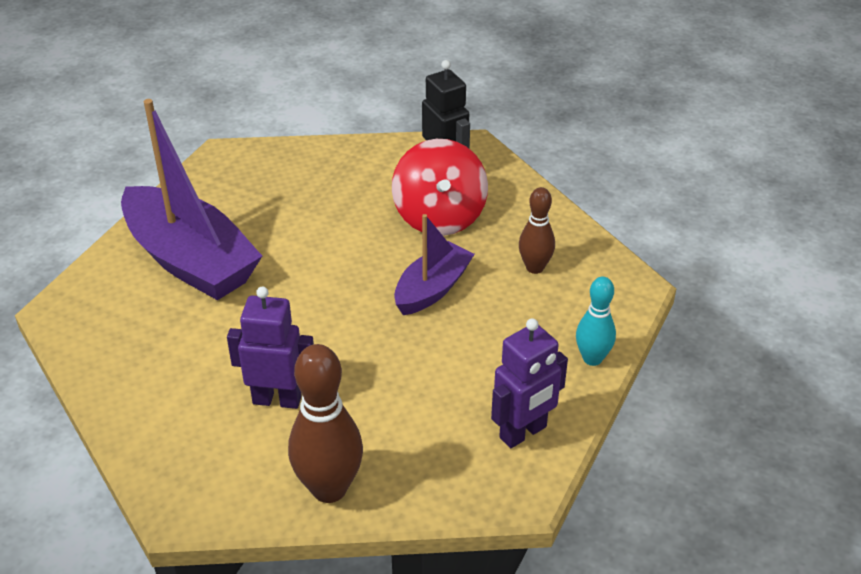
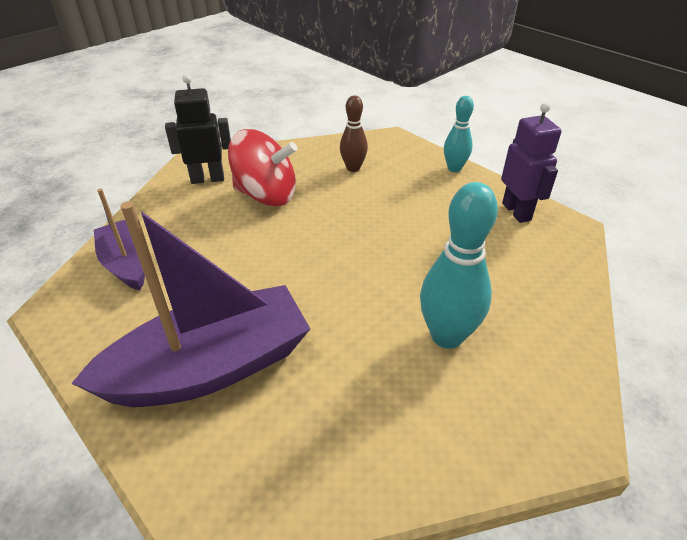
camera: 70 degrees left, 0 degrees up
(277, 399) = (447, 336): purple robot -> turquoise bowling pin
(329, 488) = (561, 323): brown bowling pin -> none
(432, 289) = (349, 217): purple boat -> purple boat (127, 264)

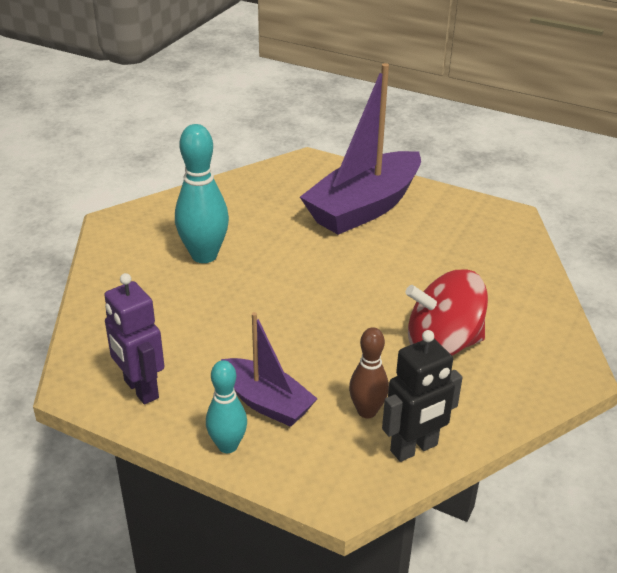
camera: 160 degrees right, 5 degrees down
(127, 264) = (498, 251): purple boat -> purple boat (266, 402)
(207, 179) = (529, 350): black robot -> black robot (414, 448)

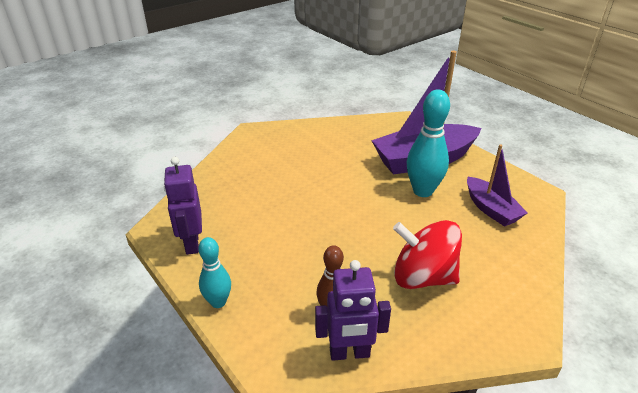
camera: 25 degrees right, 0 degrees up
(204, 255) = (292, 166): turquoise bowling pin -> turquoise bowling pin (423, 191)
(266, 402) = (265, 279): purple boat -> purple boat (491, 209)
(414, 448) = (349, 353): black robot -> purple robot

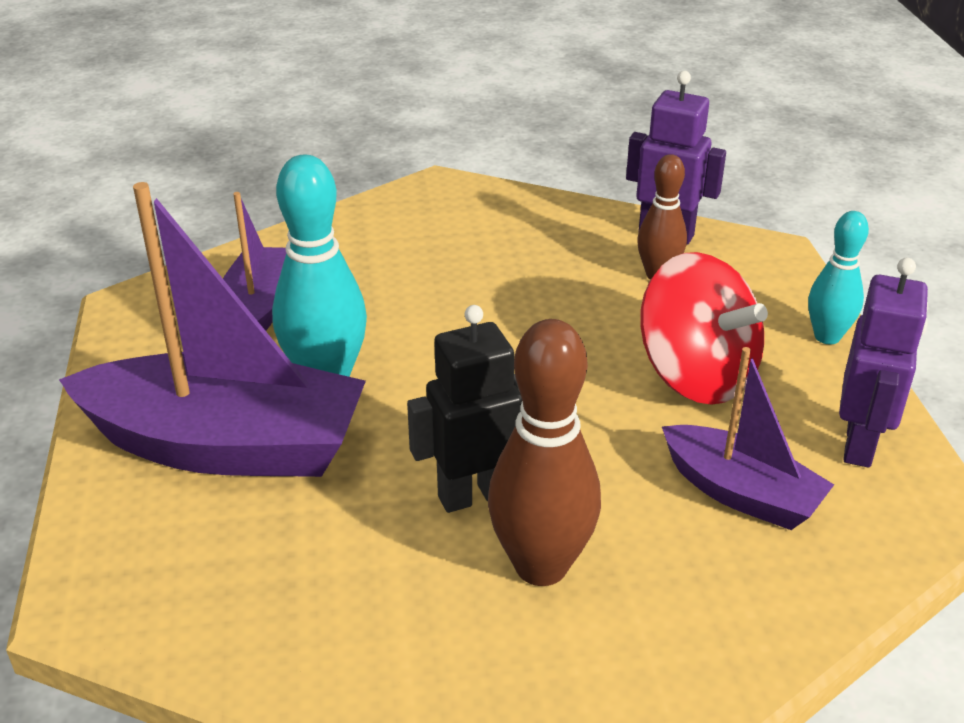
camera: 150 degrees left, 0 degrees up
(236, 206) = (741, 493): none -> purple boat
(292, 163) = (541, 566): none -> brown bowling pin
(329, 174) = (474, 495): none -> black robot
(423, 277) = (492, 267): red spinning top -> red spinning top (696, 375)

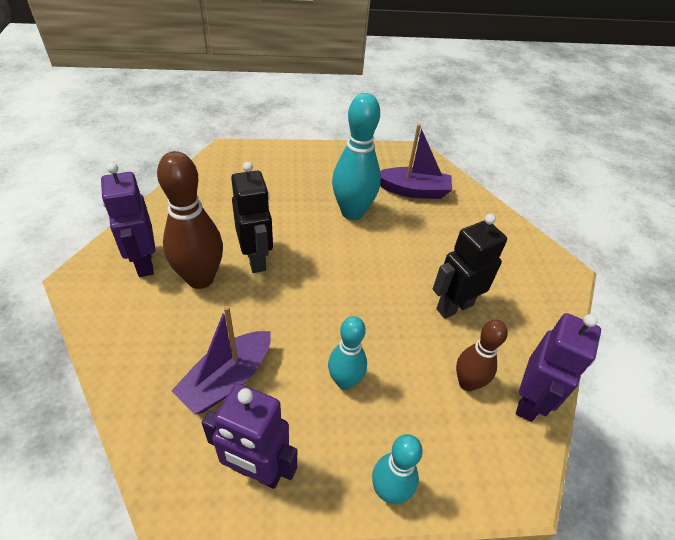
camera: 90 degrees right, 10 degrees up
(226, 445) = (308, 181): purple boat -> none
(517, 668) = (144, 263): none -> purple robot
(532, 278) = (454, 306): none -> black robot
(696, 375) = (345, 381): red spinning top -> turquoise bowling pin

